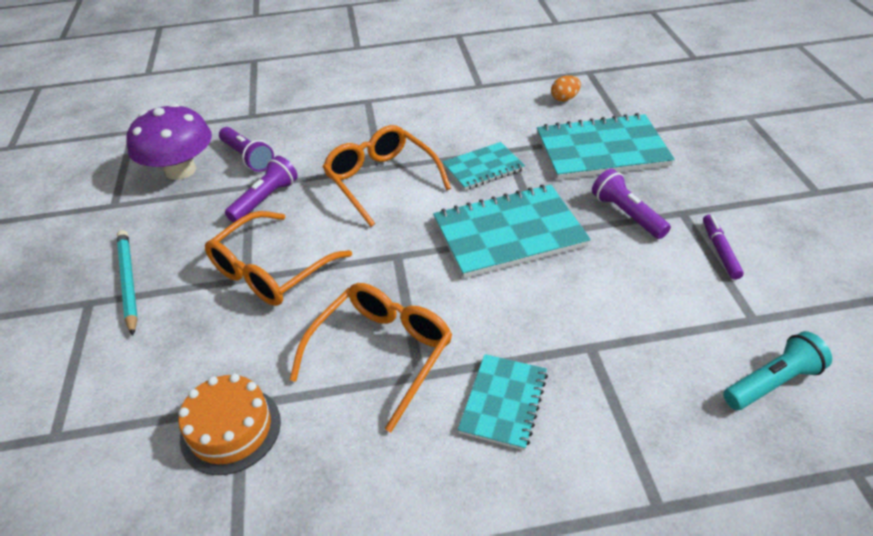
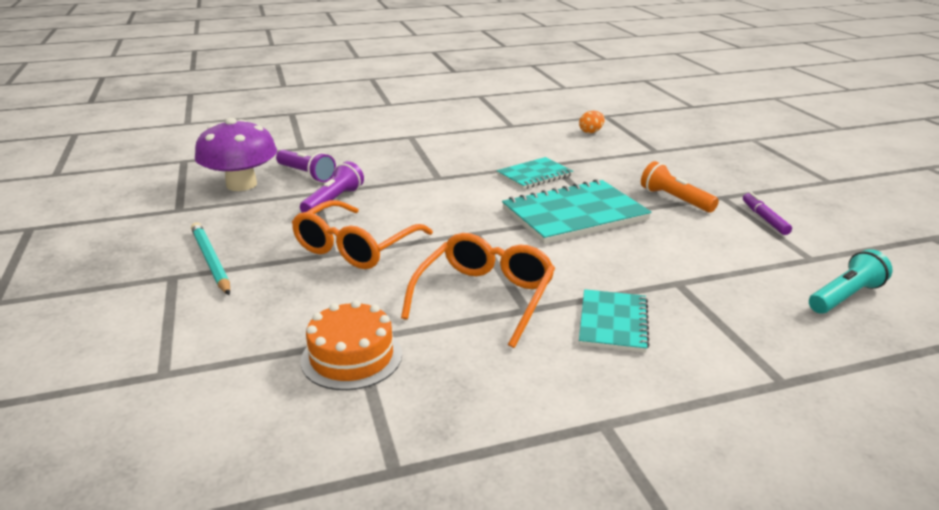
camera: 10 degrees left, 15 degrees down
(381, 180) = (442, 186): orange glasses -> none
(602, 150) = (636, 161): turquoise notebook -> none
(627, 214) = (675, 199): purple flashlight -> orange flashlight

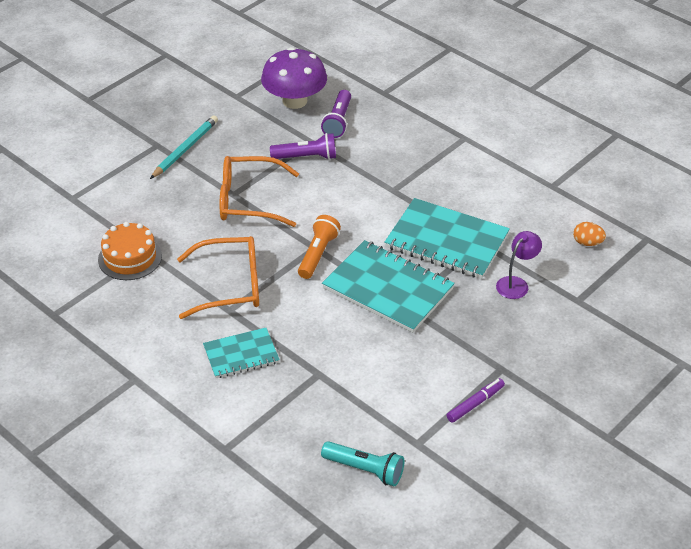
camera: 60 degrees right, 15 degrees up
(534, 175) = (446, 241): turquoise notebook -> turquoise notebook, size x1.72
(616, 165) = (516, 284): none -> purple lamp
(675, 199) = (469, 339): orange flashlight -> orange flashlight (318, 254)

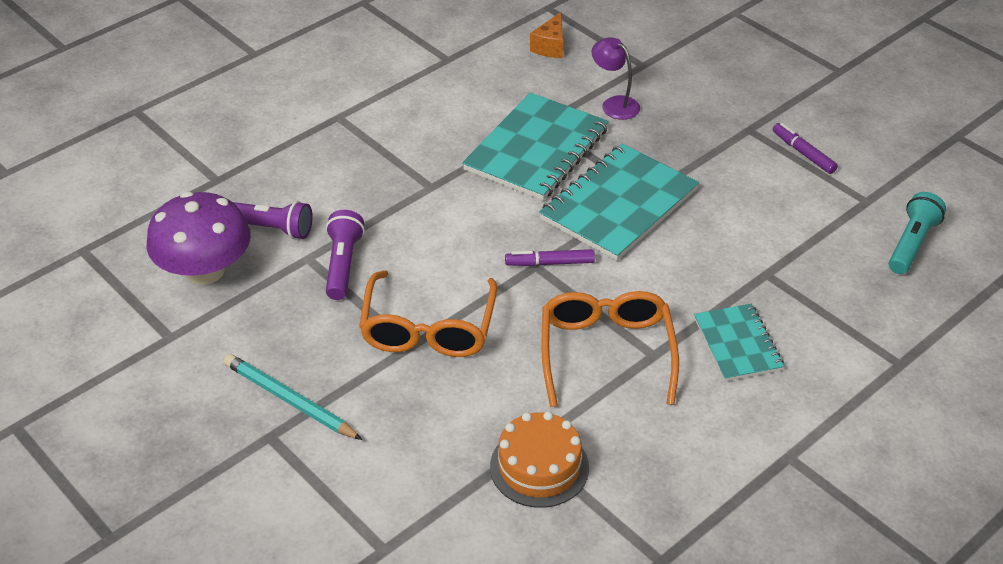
camera: 85 degrees left, 0 degrees up
(318, 254) = (550, 263): orange flashlight -> purple marker
(587, 243) = (550, 47): orange egg -> orange cheese

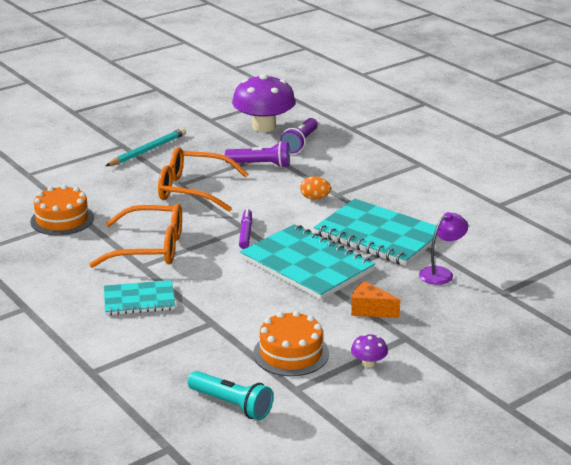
camera: 95 degrees right, 15 degrees down
(444, 206) = (315, 198): none -> orange egg
(550, 47) = (525, 249): orange cheese -> orange cheese (370, 310)
(803, 153) = (368, 363): purple marker -> purple mushroom
(805, 207) = (291, 353): none -> orange cake

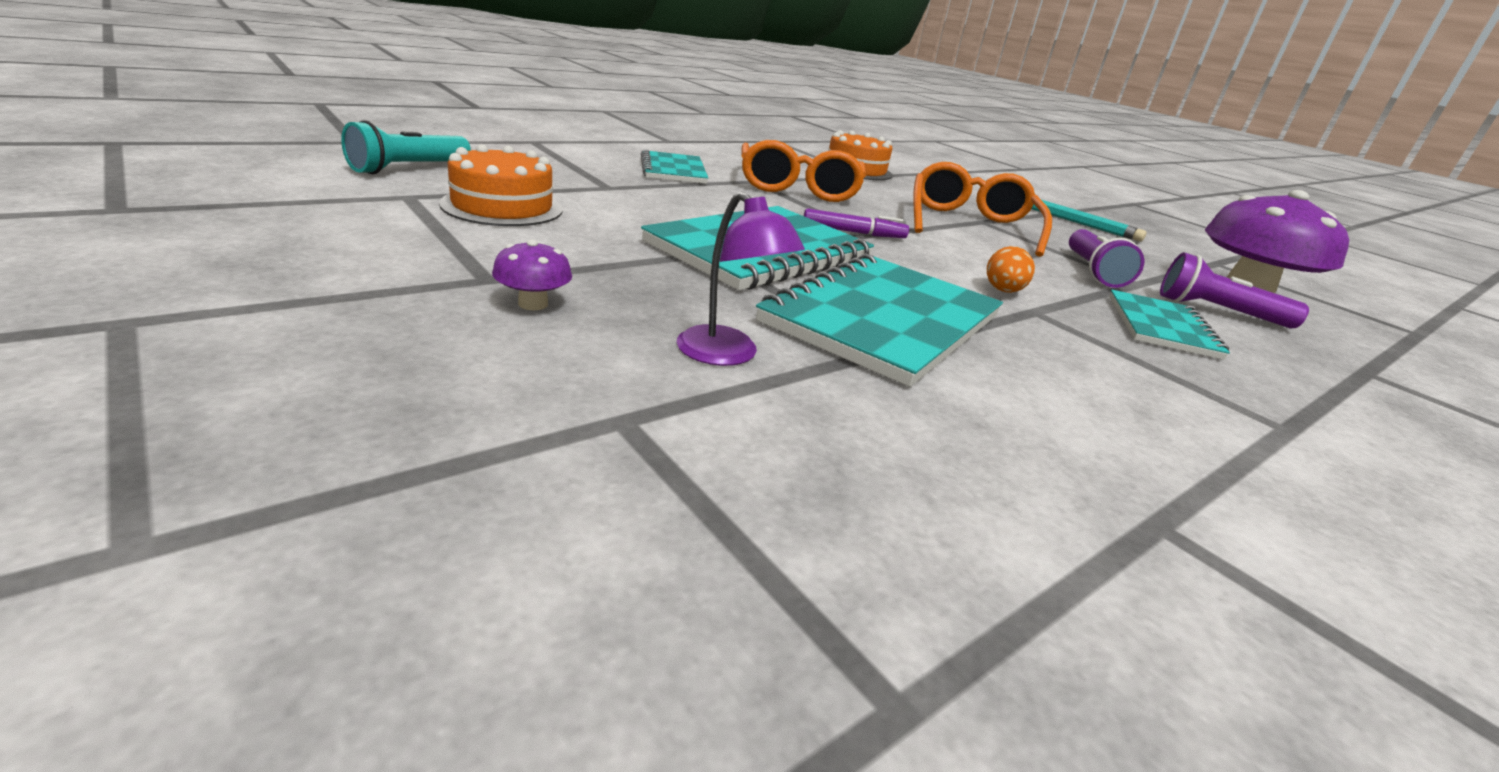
camera: 85 degrees right, 0 degrees up
(333, 164) = (1161, 327): none -> turquoise notebook
(368, 363) = (430, 241): purple mushroom -> purple mushroom (533, 304)
(370, 310) = (599, 268): orange cheese -> none

